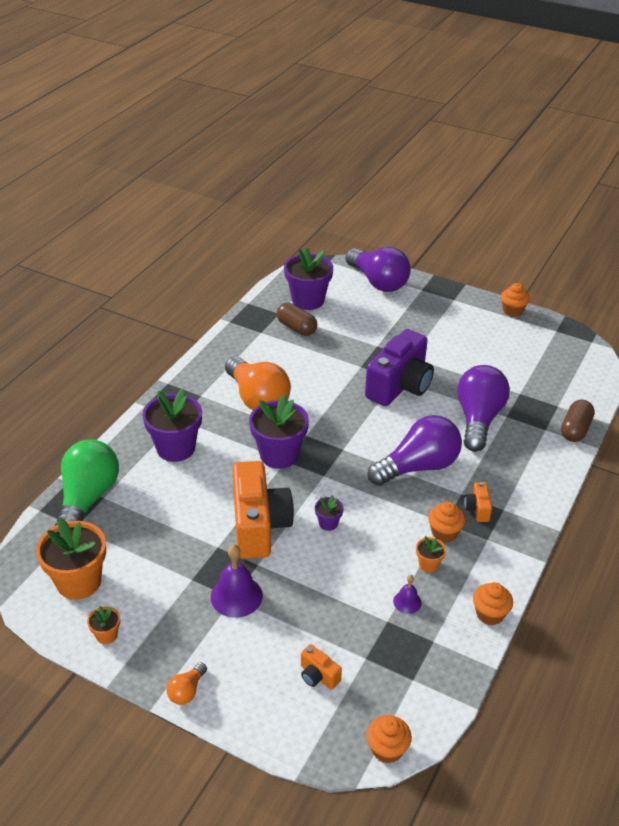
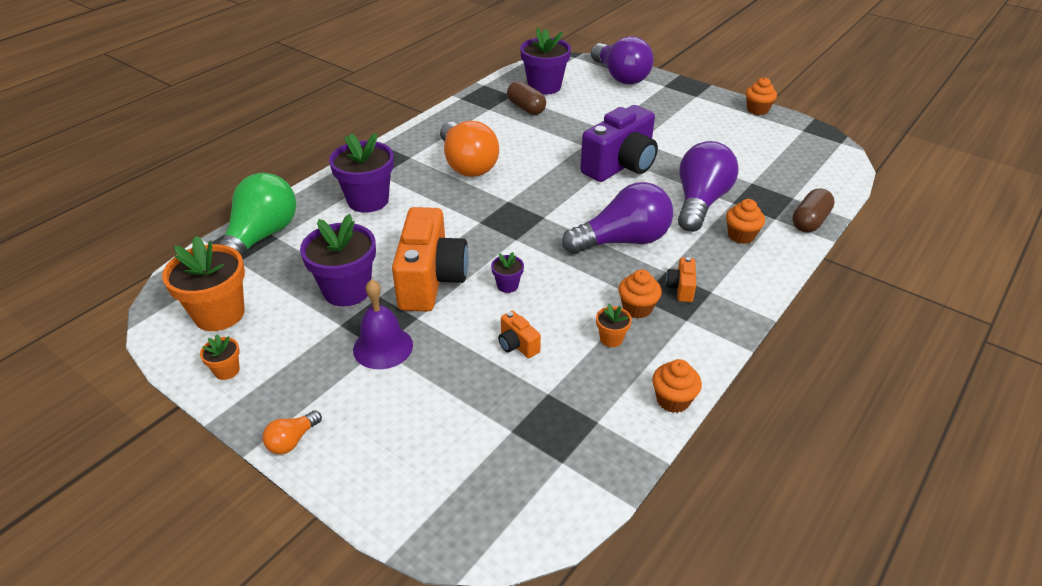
camera: 10 degrees right, 0 degrees up
(279, 455) = (474, 216): purple flower pot -> purple flower pot (347, 290)
(318, 676) = (449, 443): orange camera -> orange camera (517, 345)
(387, 749) = (509, 541): orange cupcake -> orange cupcake (741, 235)
(407, 602) = (576, 375): purple bell -> none

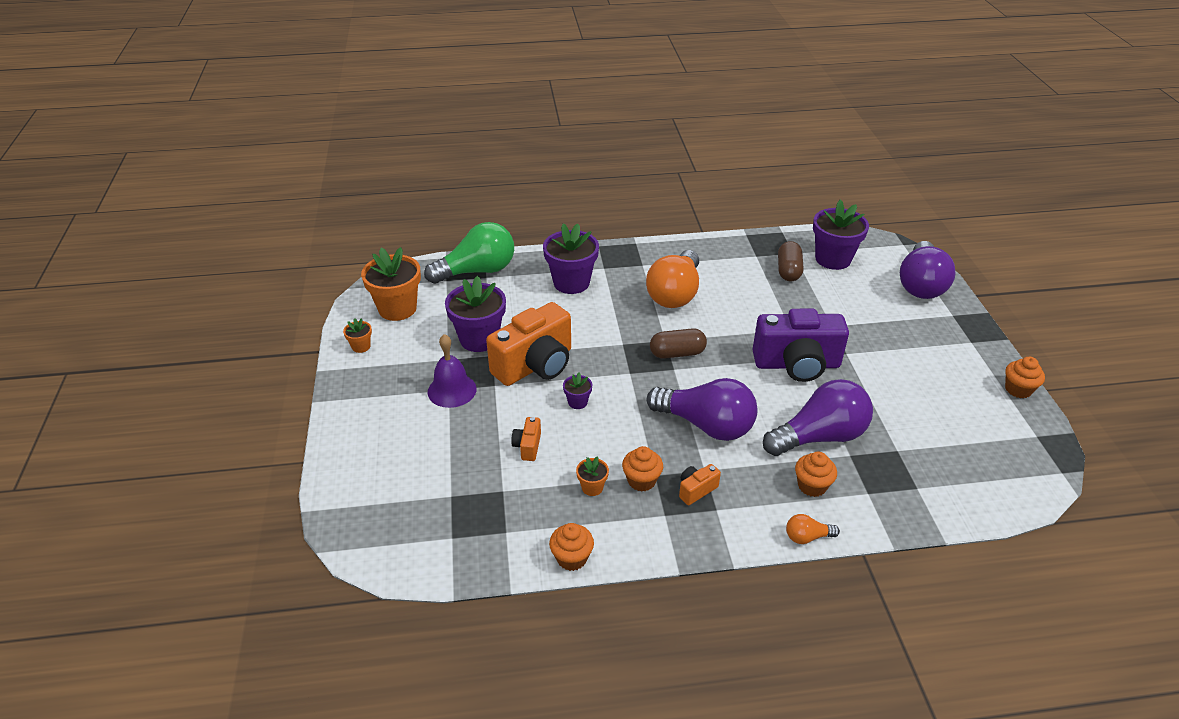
camera: 45 degrees right, 0 degrees up
(292, 440) = (341, 411): orange light bulb -> orange light bulb (807, 537)
(809, 221) = (898, 517): brown capsule -> brown capsule (677, 353)

